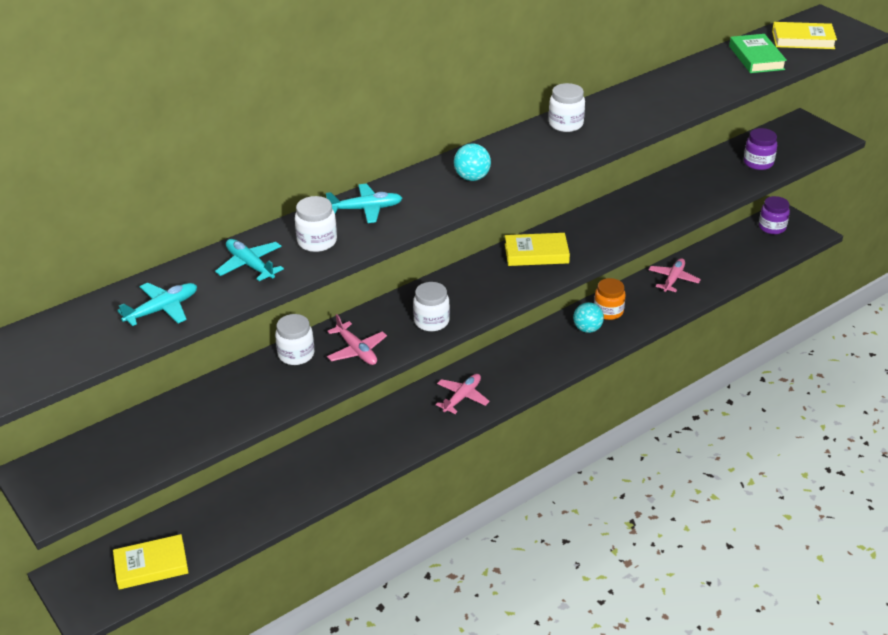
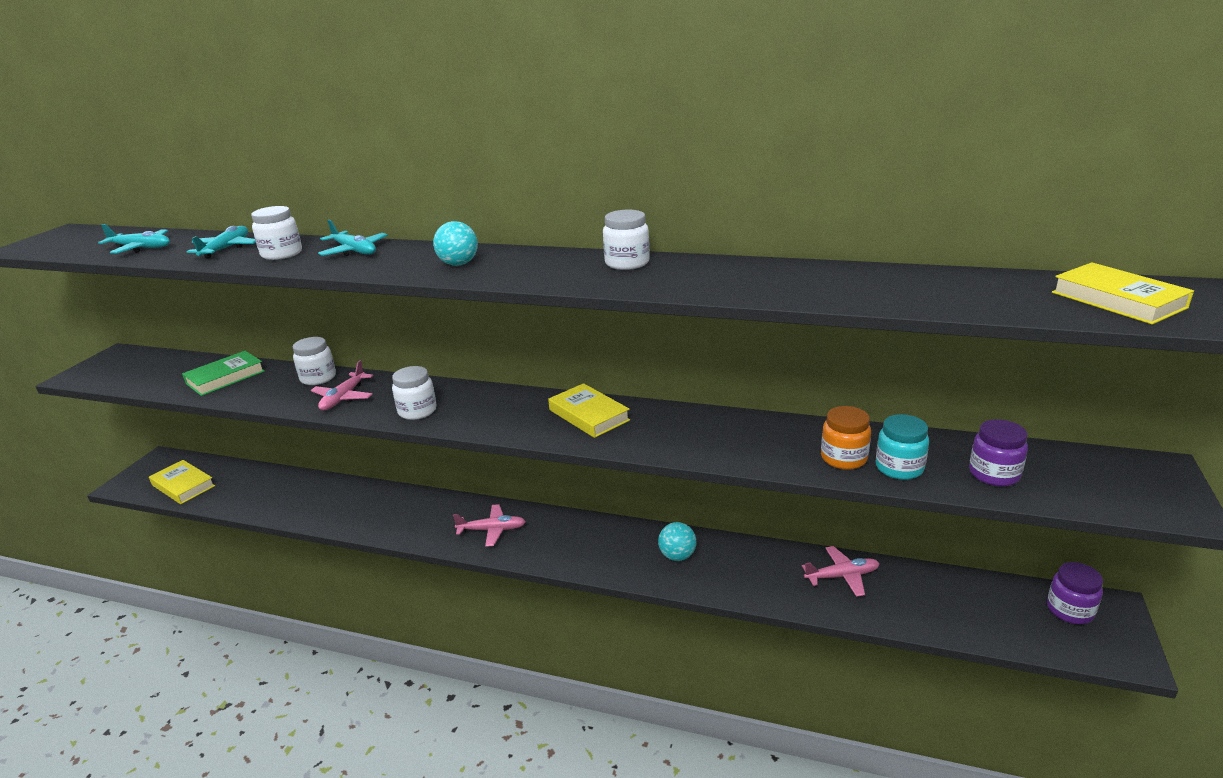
camera: 55 degrees right, 10 degrees down
(608, 311) = (723, 556): orange jar -> orange jar (843, 458)
(723, 184) = (899, 468): none -> turquoise jar
(756, 58) = (991, 292): green book -> green book (225, 377)

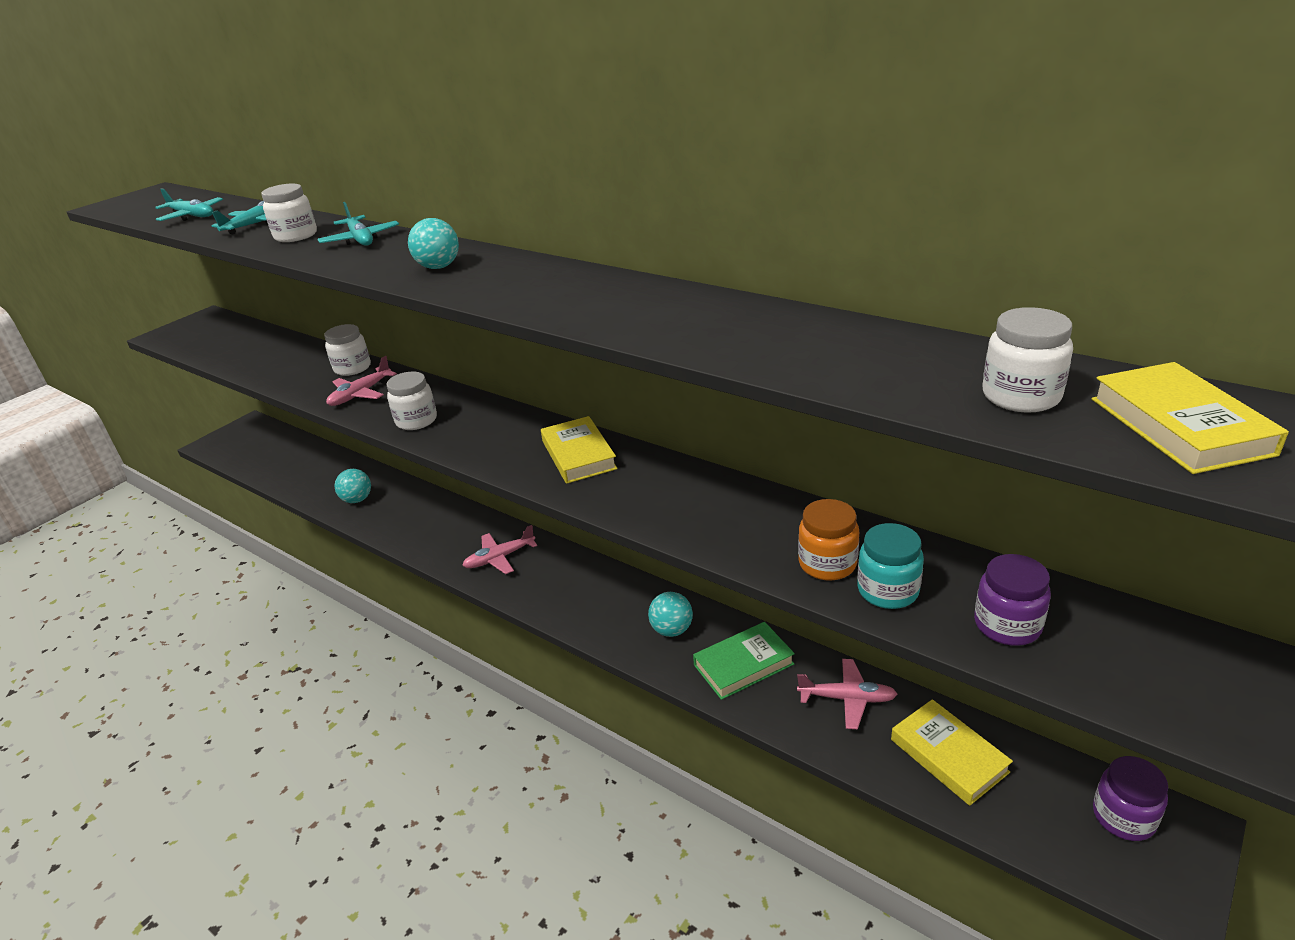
camera: 20 degrees right, 5 degrees up
(183, 485) = (255, 455): yellow book -> yellow book (948, 755)
(225, 377) = (275, 355): green book -> green book (743, 664)
(321, 506) = (357, 499): none -> turquoise ball
(492, 530) = (499, 558): pink plane -> pink plane turned 135 degrees clockwise
(627, 263) = (605, 286): white jar -> white jar (1021, 396)

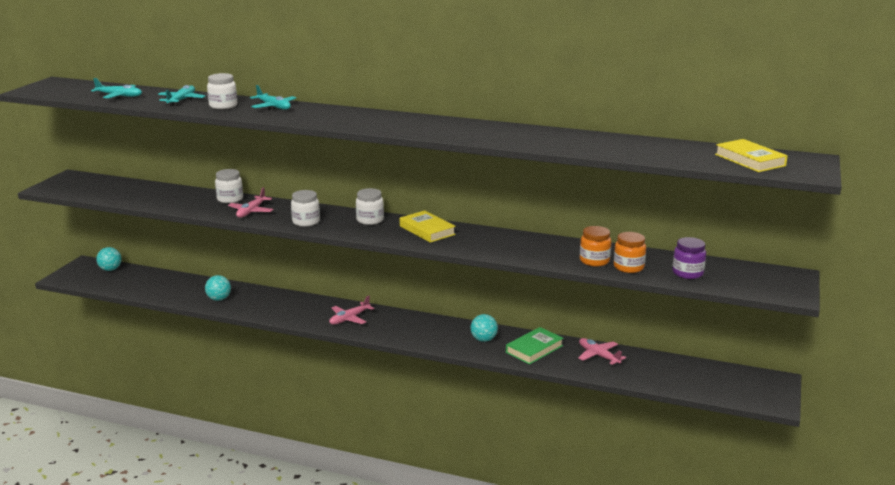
camera: 20 degrees left, 10 degrees down
(438, 267) = (347, 119): turquoise ball -> turquoise ball (110, 269)
(847, 699) = (598, 356): pink plane -> pink plane turned 120 degrees counterclockwise
(887, 591) = (628, 267): turquoise jar -> orange jar
(948, 755) = (659, 370): yellow book -> none
(1021, 396) = (687, 155): white jar -> white jar (370, 220)
(1123, 817) = (748, 380): purple jar -> none

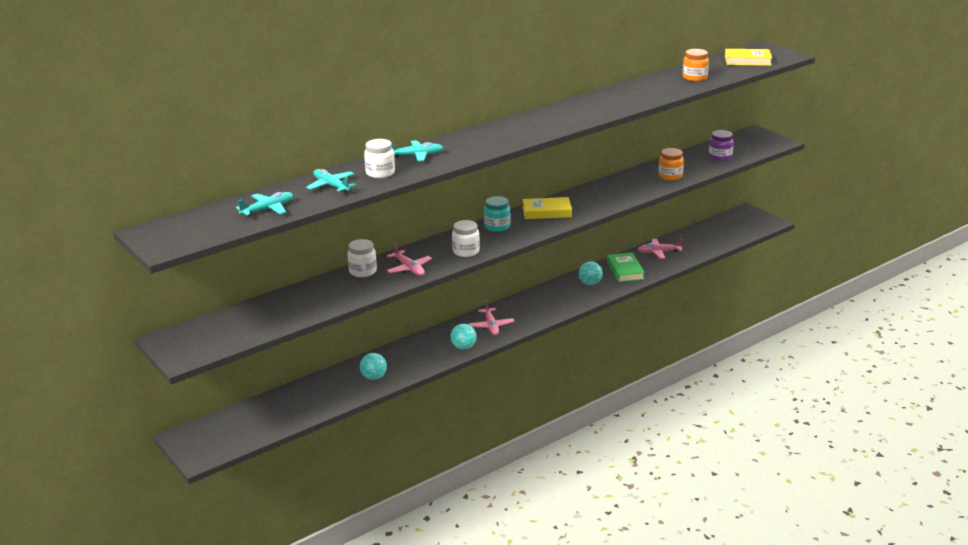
camera: 55 degrees left, 5 degrees up
(110, 269) = (220, 424): turquoise ball -> turquoise ball (463, 347)
(370, 220) = (497, 226): white jar -> turquoise jar
(628, 267) = (692, 170): orange jar -> orange jar (694, 78)

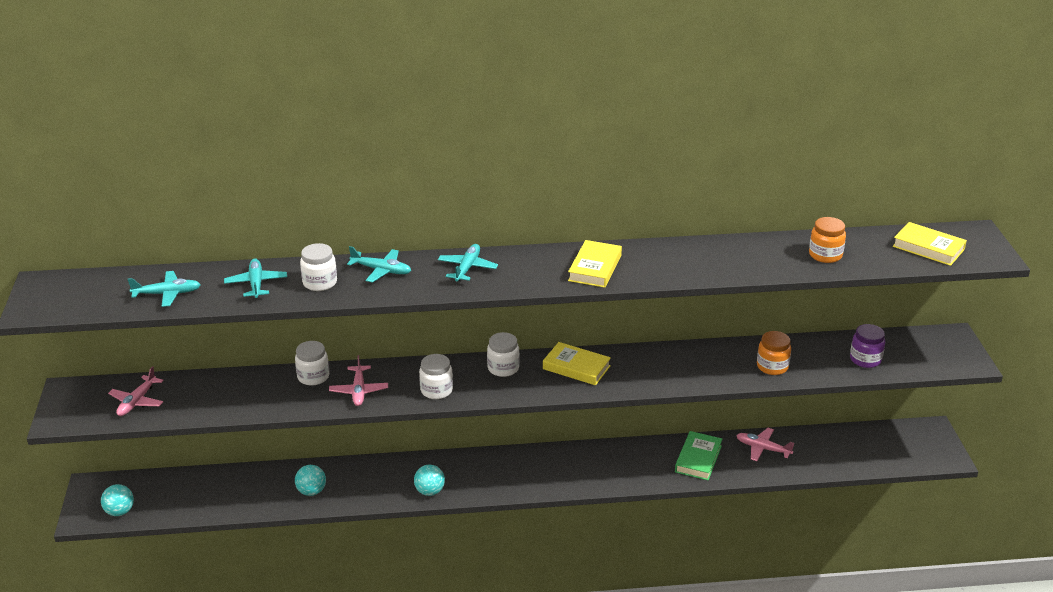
camera: 30 degrees right, 5 degrees up
(476, 139) = (467, 268): none -> turquoise plane
(491, 326) = (482, 475): pink plane -> pink plane (137, 401)
(497, 226) = (503, 368): turquoise jar -> white jar
(562, 118) = (595, 268): none -> yellow book
(590, 283) = (641, 461): turquoise ball -> turquoise ball (120, 511)

